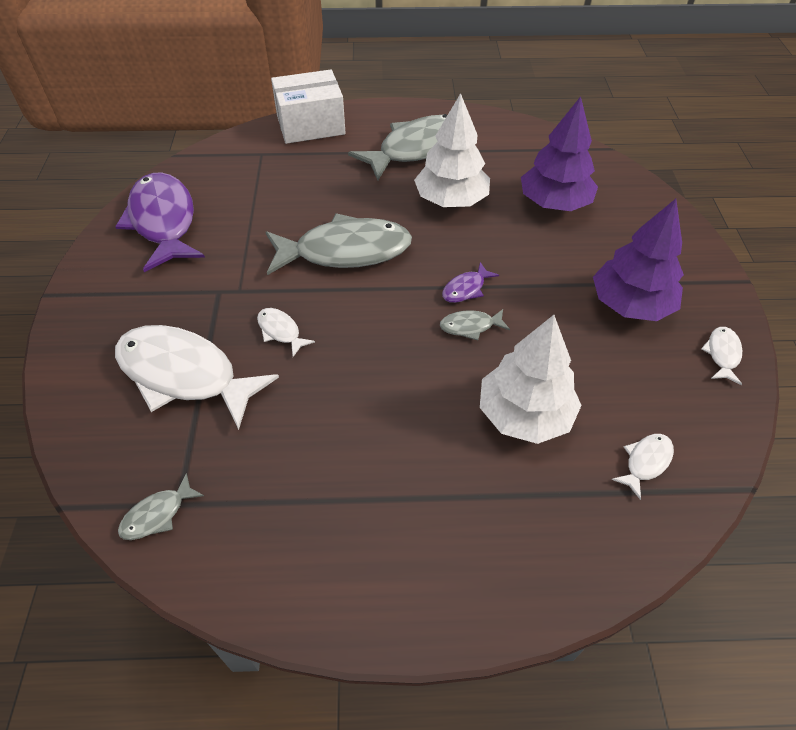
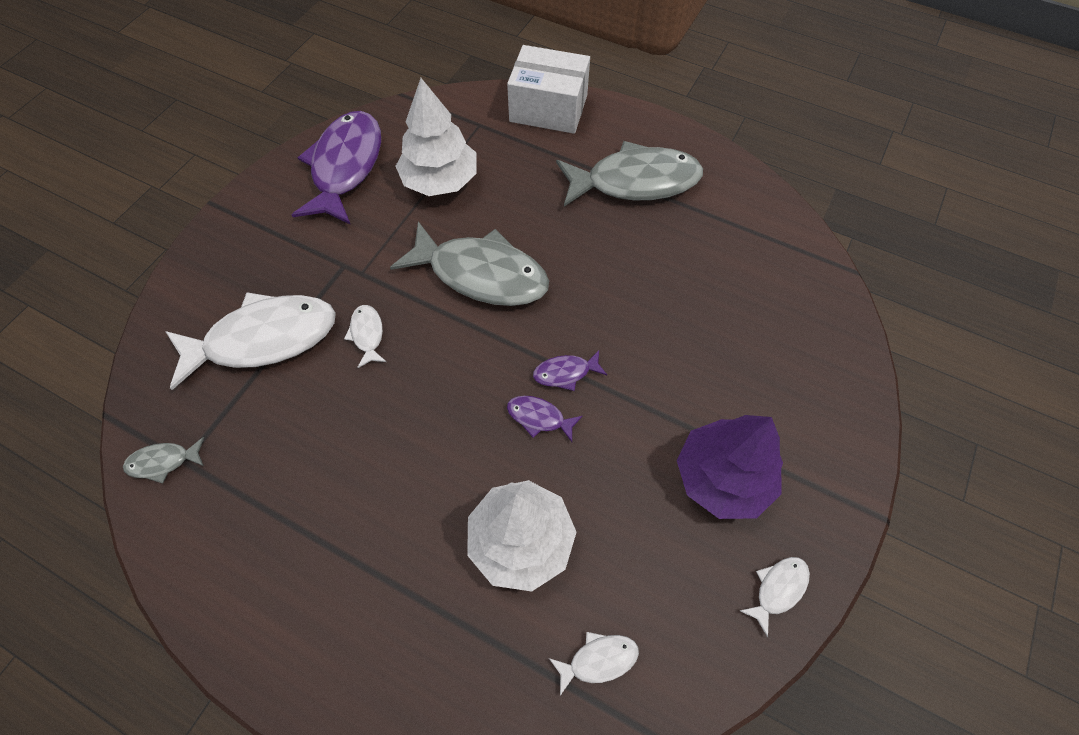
camera: 30 degrees right, 10 degrees up
(185, 375) = (263, 339): white fish -> white fish turned 105 degrees clockwise
(451, 200) = (625, 261): white tree -> white tree (440, 180)
(470, 326) = (539, 418): grey fish -> purple fish
(554, 203) = (734, 314): purple tree -> none

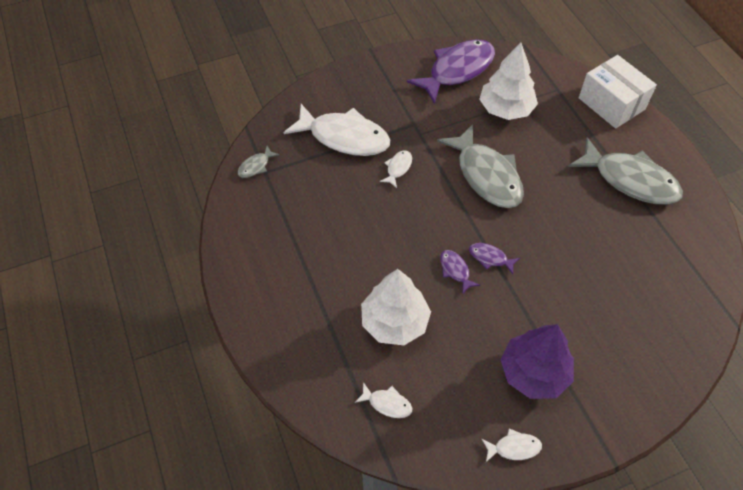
camera: 40 degrees right, 5 degrees down
(163, 462) = (256, 166): grey fish -> grey fish turned 75 degrees counterclockwise

